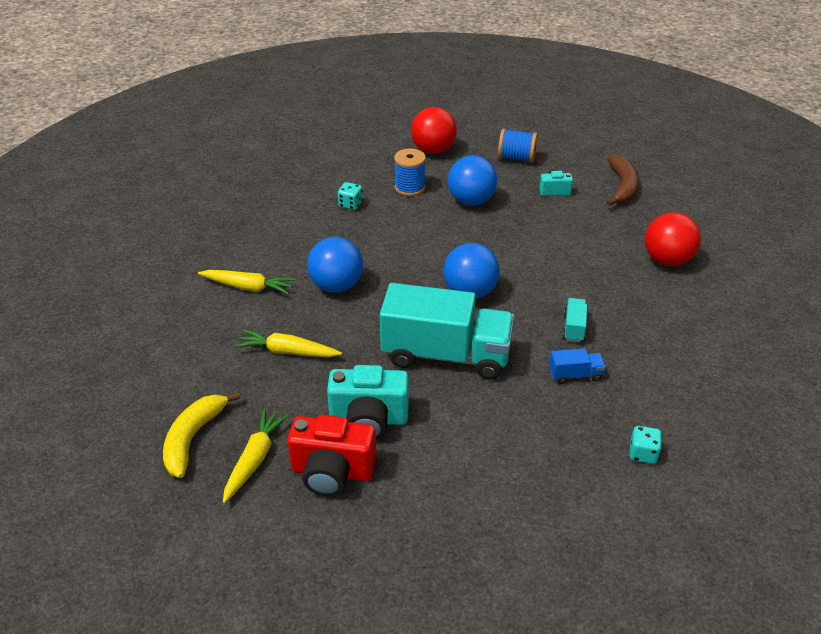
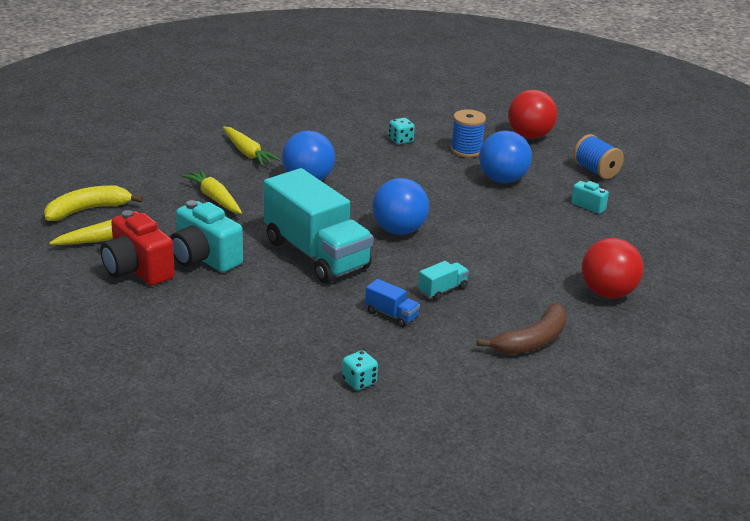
camera: 40 degrees right, 10 degrees down
(622, 187) = (661, 231): brown banana -> brown banana (532, 341)

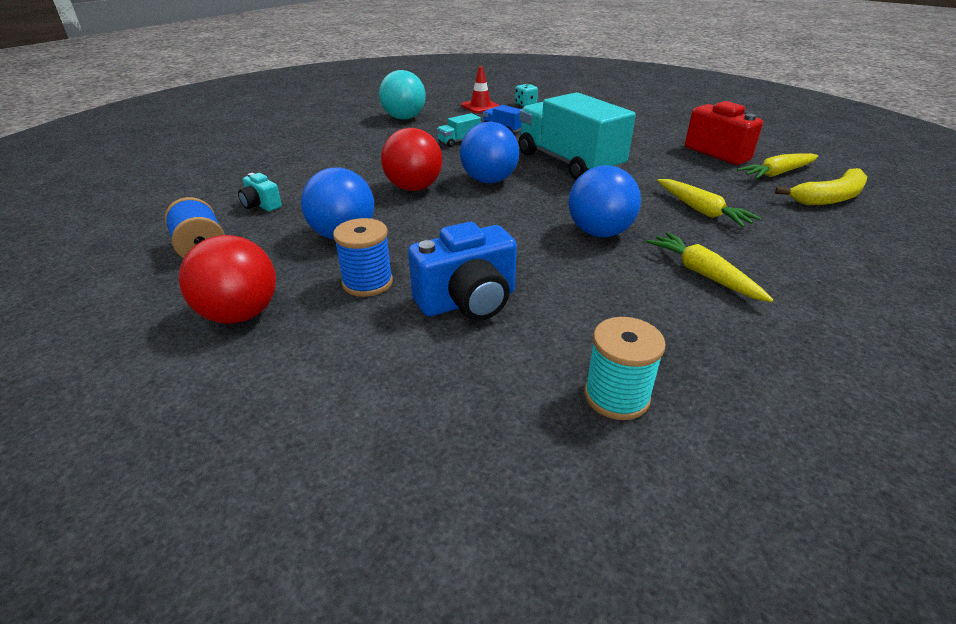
camera: 175 degrees left, 5 degrees up
(204, 258) = (669, 160): turquoise camera -> none
(325, 106) = (616, 396): none -> turquoise spool
(400, 140) = (468, 302): turquoise dice -> blue camera
(430, 374) = (480, 106): none -> red traffic cone
(532, 341) = (404, 118): brown banana -> turquoise ball
(608, 293) = (323, 139): red ball -> red ball (414, 188)

